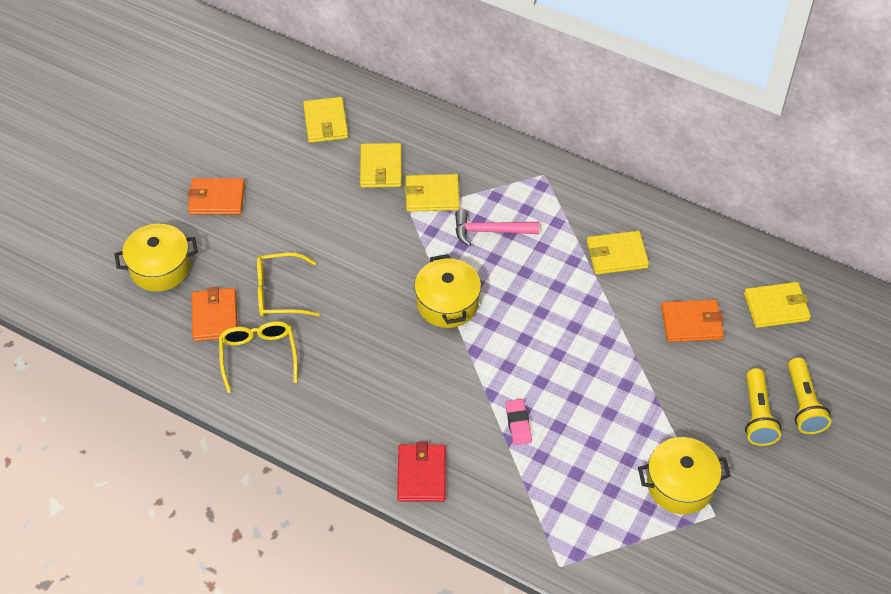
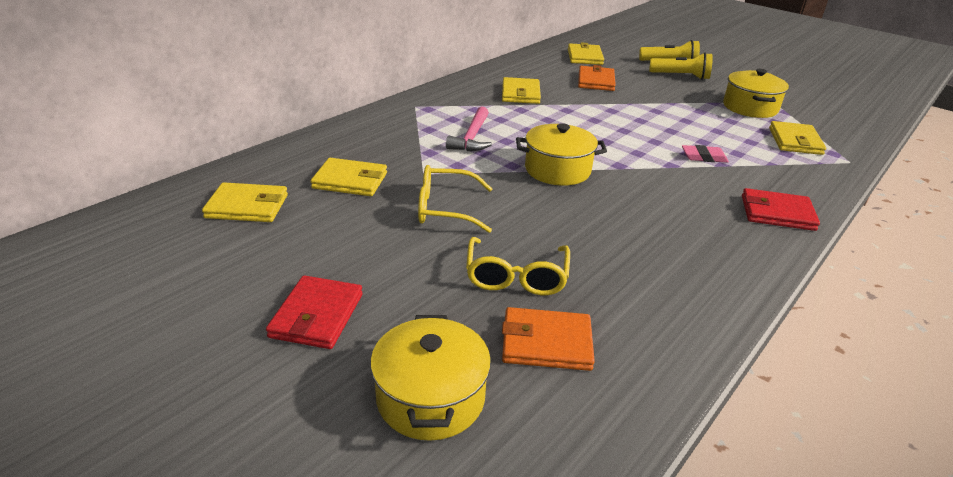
camera: 80 degrees left, 20 degrees down
(216, 199) = (317, 316): orange wallet -> red wallet
(258, 355) = (620, 307): yellow glasses -> yellow glasses (445, 209)
(432, 195) = (409, 158): yellow wallet -> yellow wallet (795, 141)

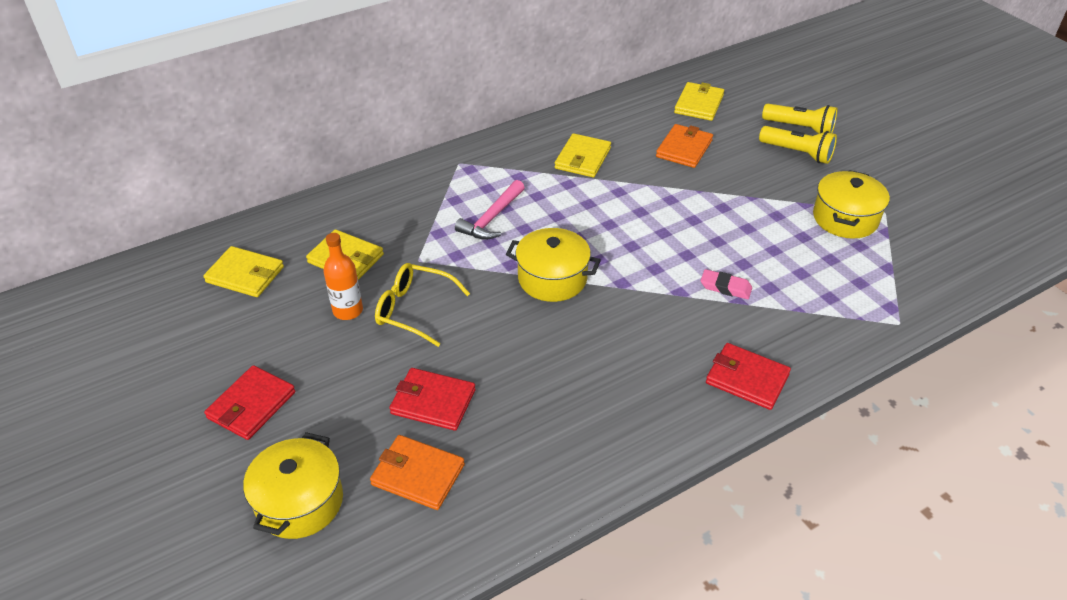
camera: 20 degrees right, 10 degrees up
(377, 219) = (348, 311): none -> orange bottle
(516, 277) = (433, 402): yellow glasses -> red wallet
(795, 141) = (857, 281): yellow wallet -> none

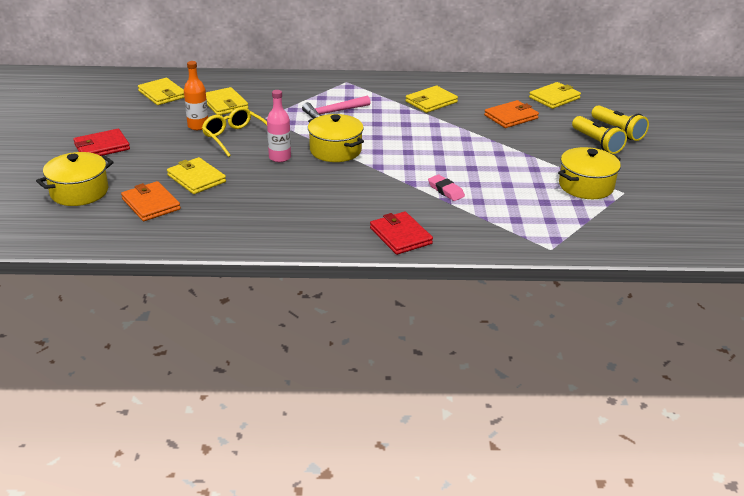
camera: 30 degrees right, 10 degrees down
(433, 402) = (196, 178): red wallet -> yellow wallet
(500, 319) = (280, 157): none -> pink bottle

